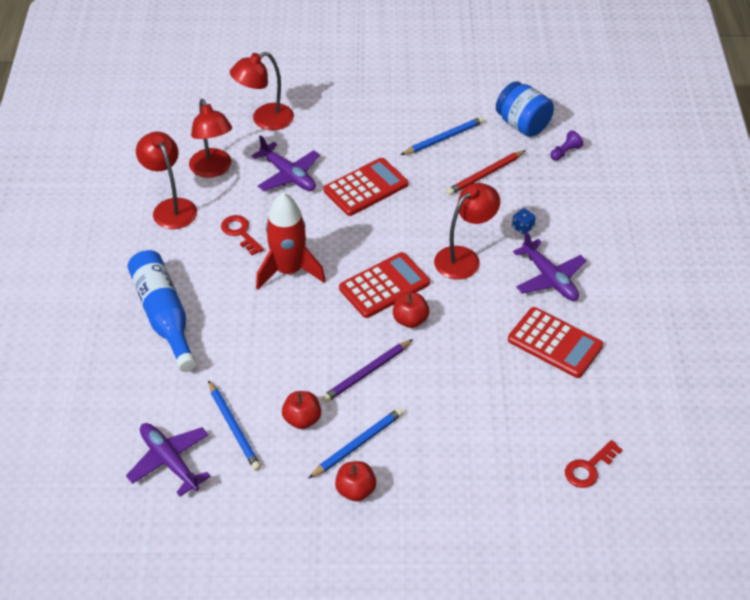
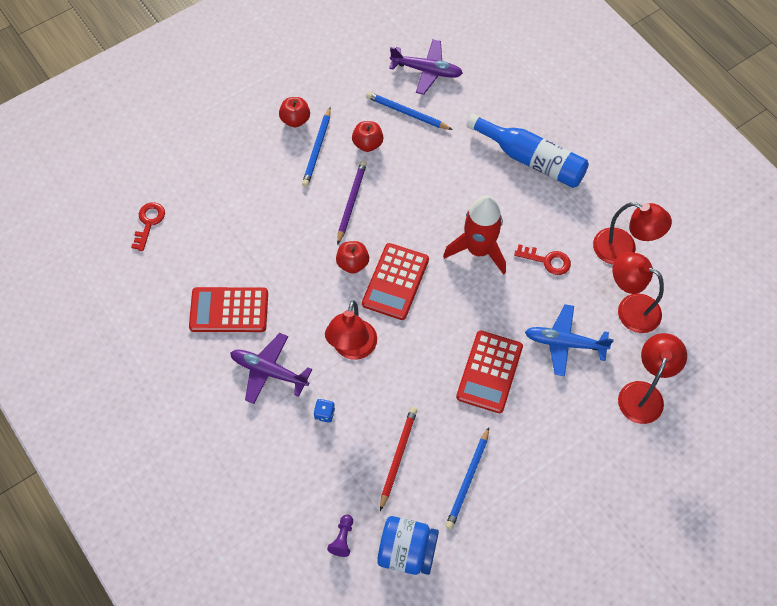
camera: 145 degrees right, 15 degrees up
(288, 175) = (564, 343): purple plane -> blue plane

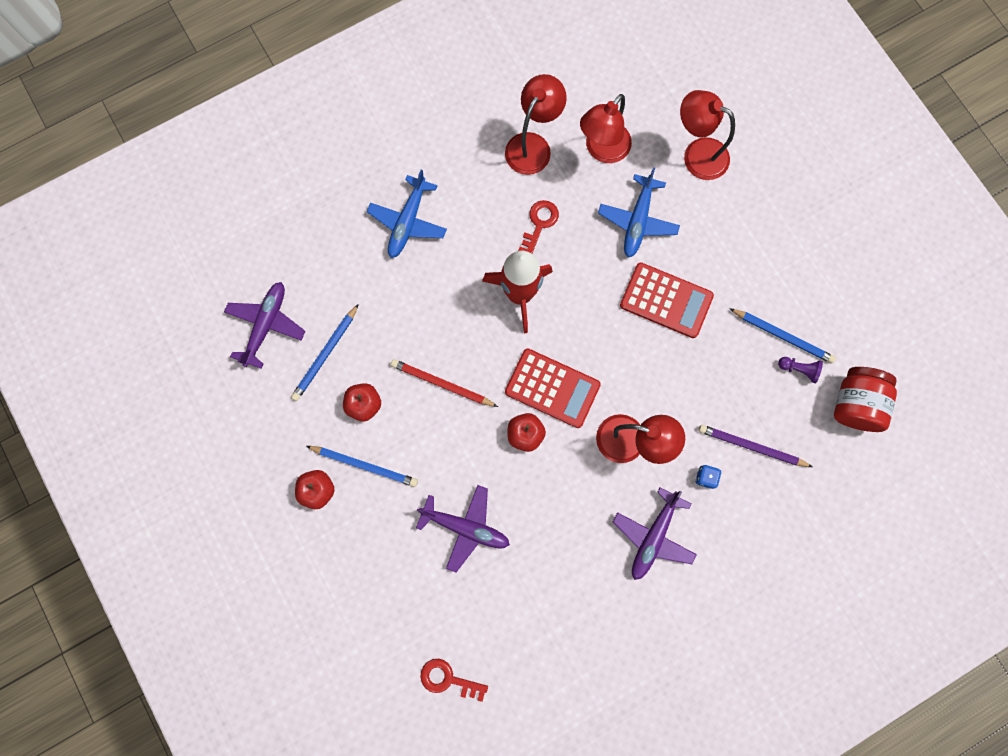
camera: 85 degrees left, 15 degrees up
(229, 310) = (574, 580): red calculator -> none
(270, 225) = (466, 527): none -> purple plane
(342, 538) = (841, 467): purple pawn -> purple pawn (798, 369)
(351, 202) = (444, 430): purple pencil -> purple pencil (752, 446)
(398, 457) = (756, 404): red pencil -> red pencil (442, 384)
(407, 551) = (854, 404): blue jar -> red jar
(531, 159) = (408, 222): blue bottle -> blue plane

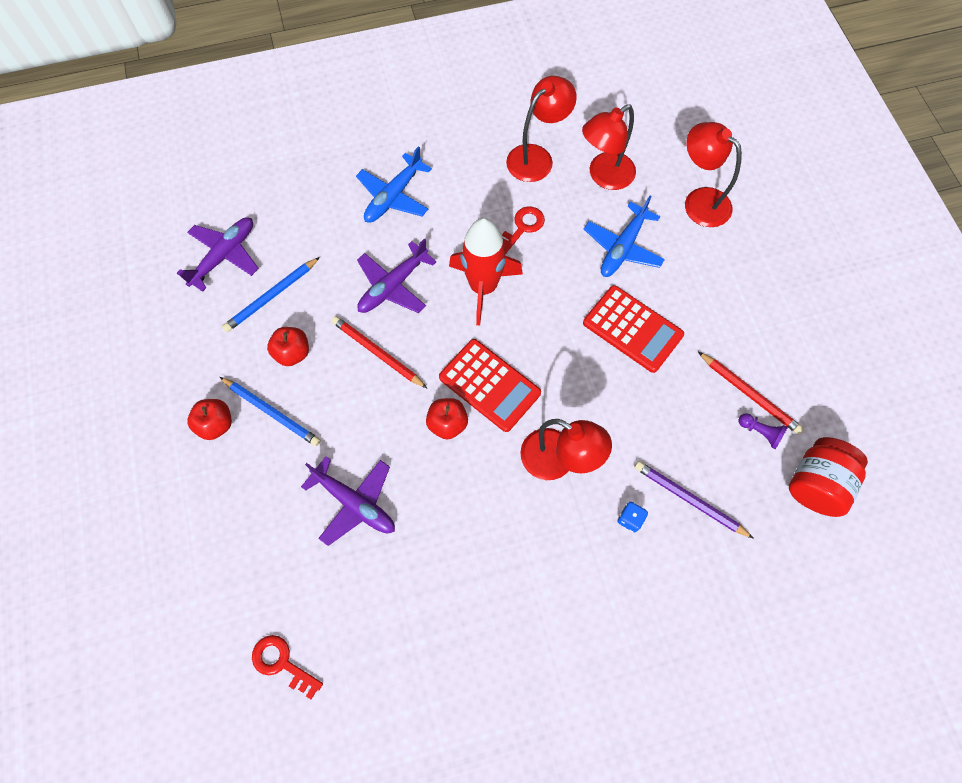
camera: 15 degrees right, 10 degrees down
(653, 536) = (555, 567): purple plane -> purple plane (393, 286)
(782, 336) = (749, 394): blue pencil -> red pencil

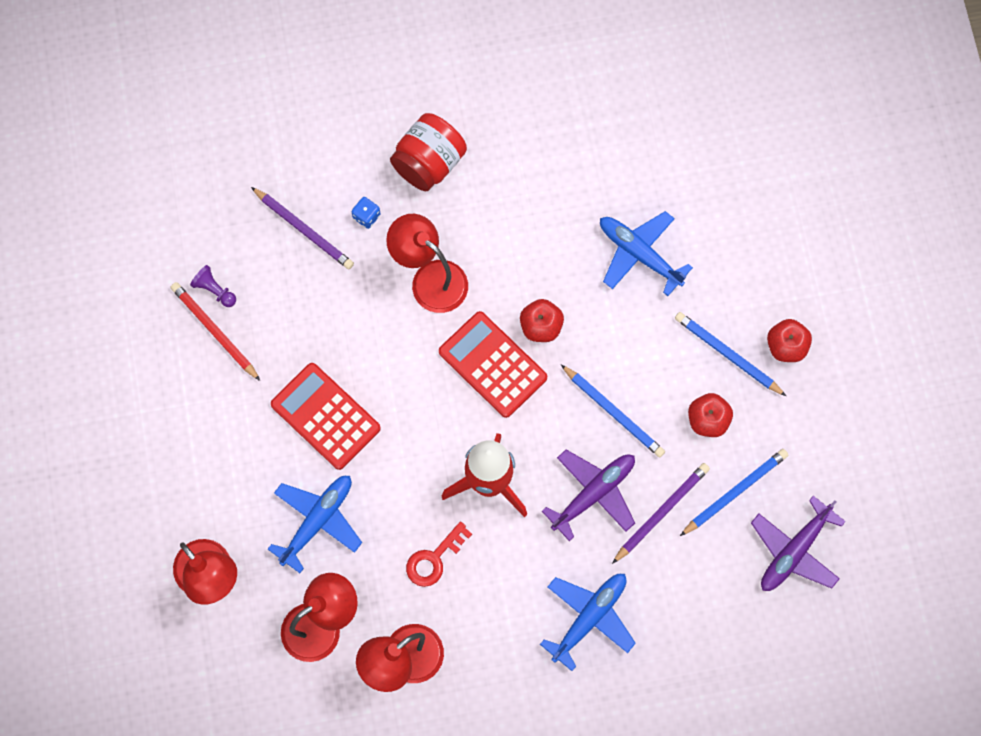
camera: 175 degrees left, 5 degrees up
(282, 663) = (706, 120): red key -> none
(335, 276) = (661, 513): none -> purple pencil
(355, 503) = (639, 254): purple plane -> blue plane
(377, 353) = (613, 412): red pencil -> blue pencil
(815, 484) = (173, 234): red jar -> red jar (429, 163)

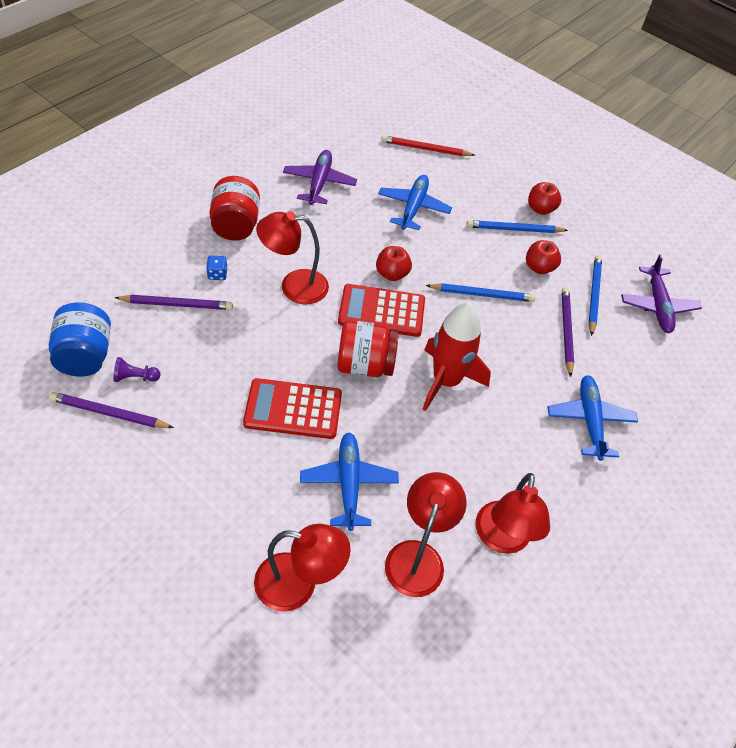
camera: 45 degrees left, 20 degrees down
(170, 314) = (110, 413): none -> purple pencil
(187, 237) = (85, 355): none -> blue jar
(215, 331) = (157, 404): red pencil -> red pencil (425, 149)
(427, 414) = (365, 364): none -> red jar
(434, 559) = (455, 453): red key -> none
(594, 493) = (516, 346): purple plane -> purple plane (319, 183)
(639, 254) = (413, 207): blue plane -> blue plane turned 105 degrees clockwise

